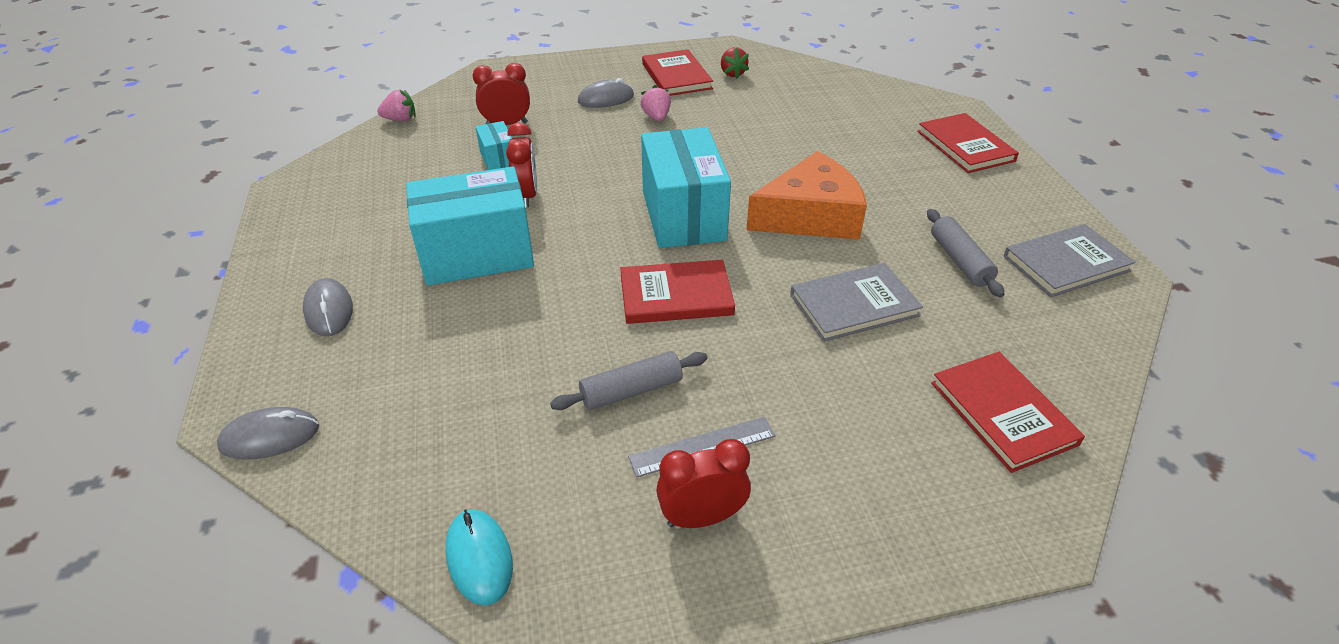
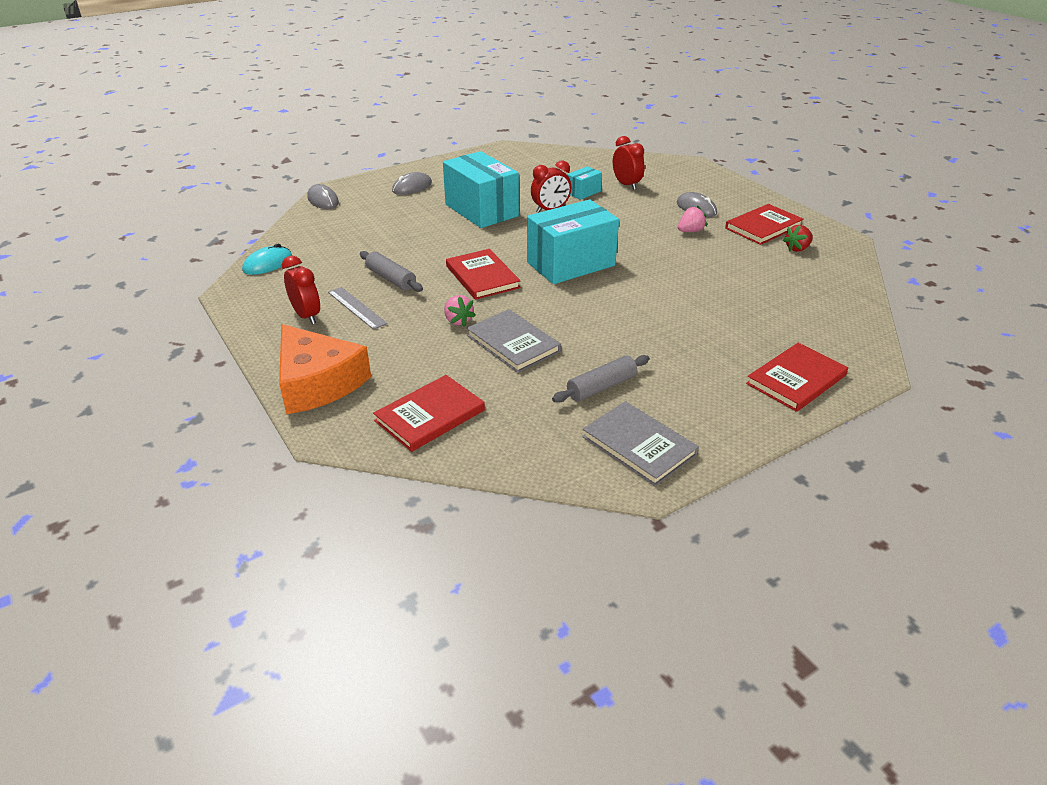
camera: 70 degrees right, 5 degrees down
(400, 119) = (600, 155): pink strawberry -> pink strawberry (458, 320)
(810, 216) = (610, 312): orange cheese -> orange cheese (317, 382)

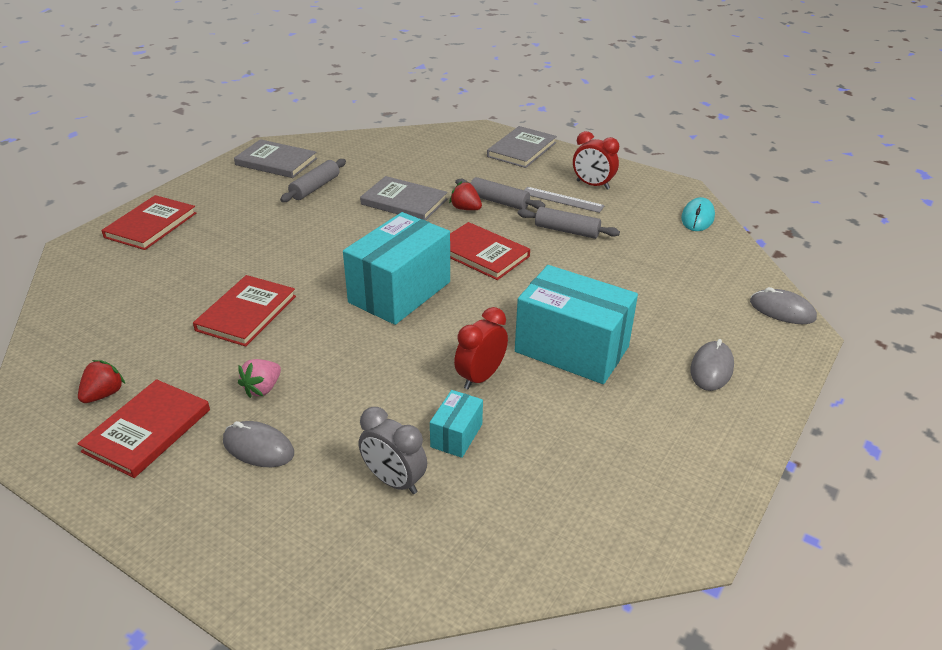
camera: 155 degrees right, 0 degrees up
(317, 382) = (522, 149): orange cheese -> grey book
(418, 320) = (499, 201): none -> grey rolling pin
(430, 415) = (426, 149): red book -> red book (246, 313)
(458, 320) = (465, 208): pink strawberry -> red strawberry
(626, 185) = (394, 481): red clock -> grey clock

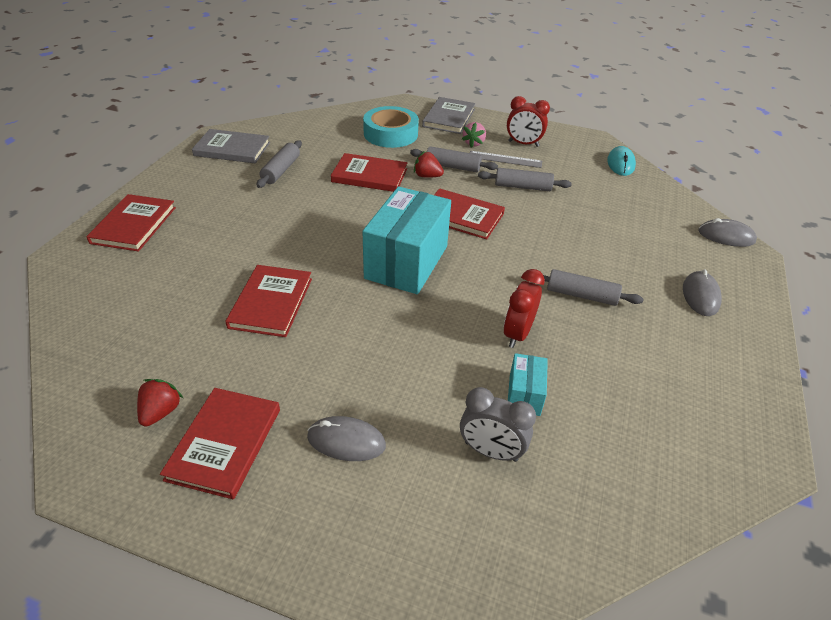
camera: 15 degrees left, 5 degrees up
(262, 388) = (322, 378): pink strawberry -> pink strawberry (474, 143)
(404, 202) = (369, 175): grey book -> red book
(448, 161) = (390, 134): none -> turquoise tape
(571, 349) = (581, 295): turquoise box -> grey rolling pin

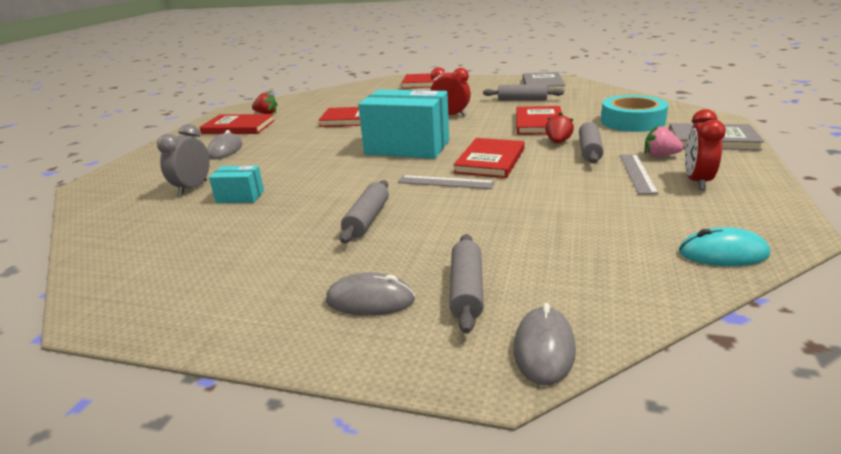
camera: 90 degrees right, 15 degrees down
(507, 246) = (445, 182): none -> grey ruler
(517, 334) = (312, 192): red clock -> red clock (451, 115)
(523, 187) = (575, 185): grey rolling pin -> grey rolling pin (466, 290)

